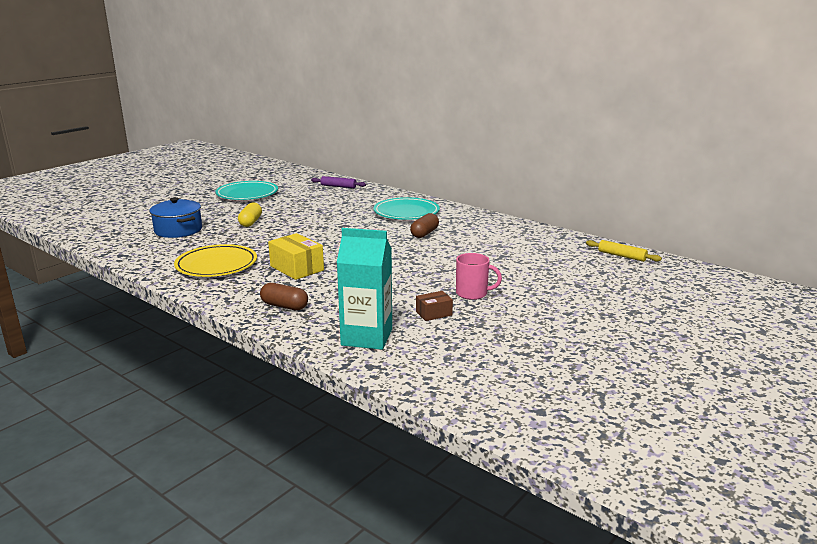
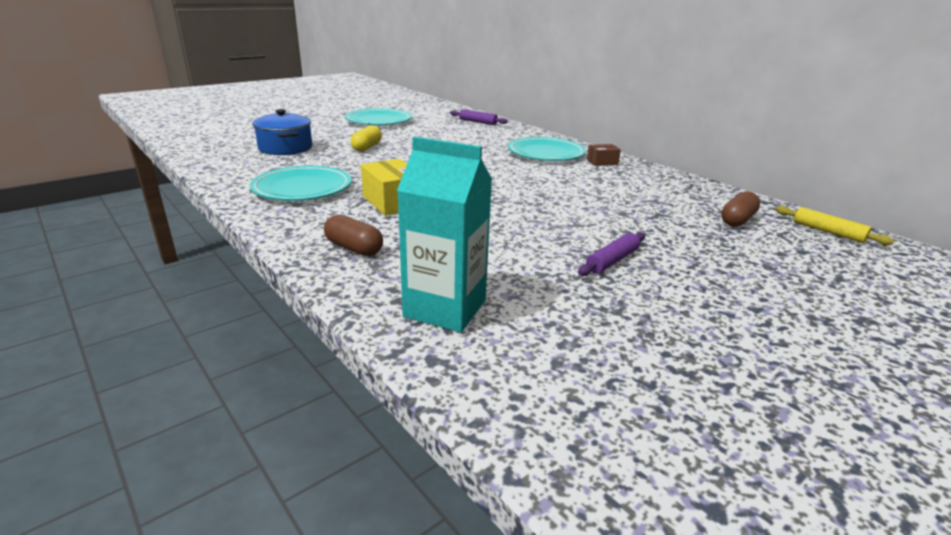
camera: 10 degrees right, 5 degrees up
(216, 265) = (302, 188): yellow plate -> turquoise plate
(424, 233) = (562, 178): brown capsule -> brown capsule (737, 220)
(434, 313) = (552, 283): brown box -> brown box (602, 162)
(472, 293) = (612, 261): pink mug -> purple rolling pin

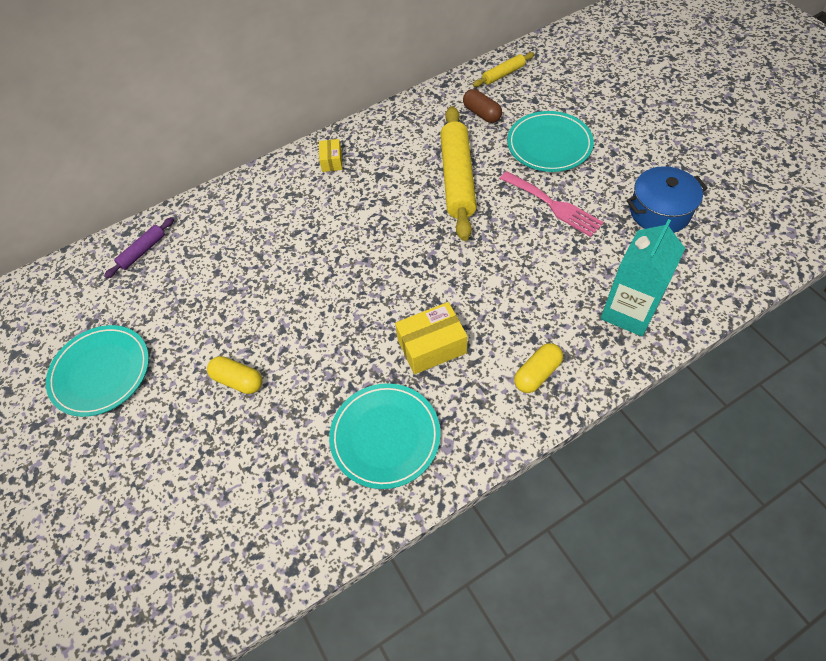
camera: 75 degrees left, 30 degrees up
(285, 148) = (222, 482): blue pot -> blue pot (659, 212)
(354, 248) = (537, 374): brown capsule -> yellow capsule
(546, 153) = (294, 201): turquoise plate -> turquoise plate (549, 145)
(602, 162) = (332, 161): brown box -> yellow box
(612, 261) = (553, 205): purple rolling pin -> pink fork
(618, 209) = (457, 179): none -> yellow rolling pin

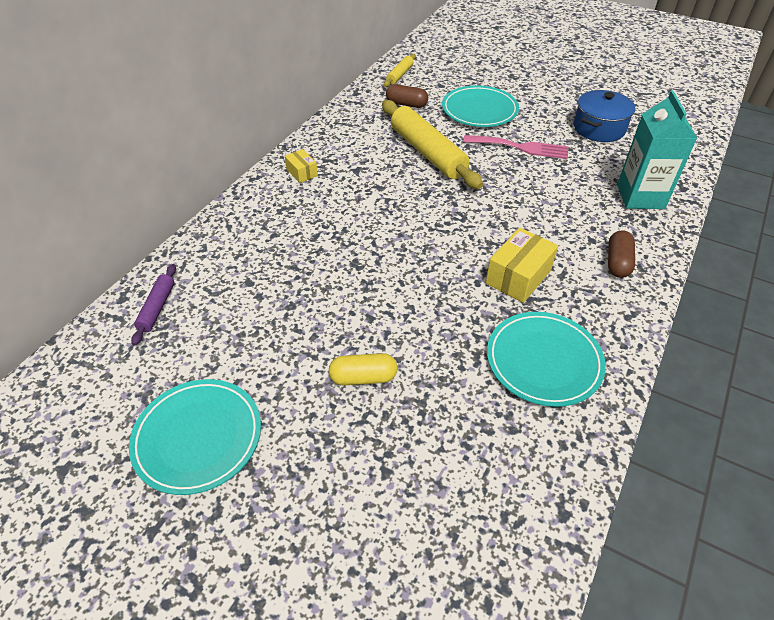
camera: 35 degrees left, 10 degrees down
(537, 374) = (617, 262): yellow capsule -> brown capsule

